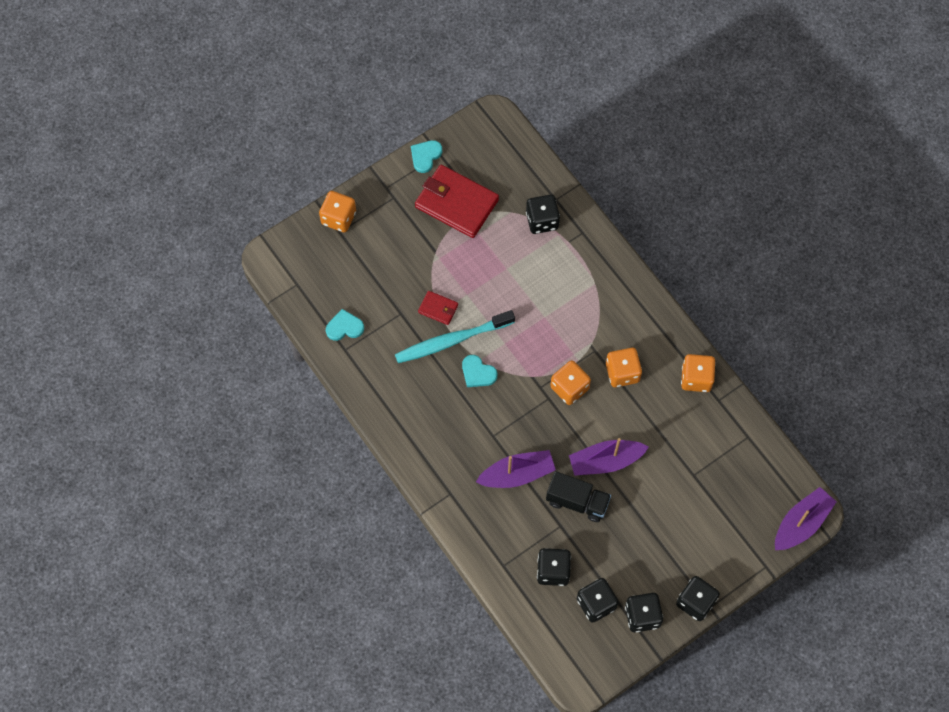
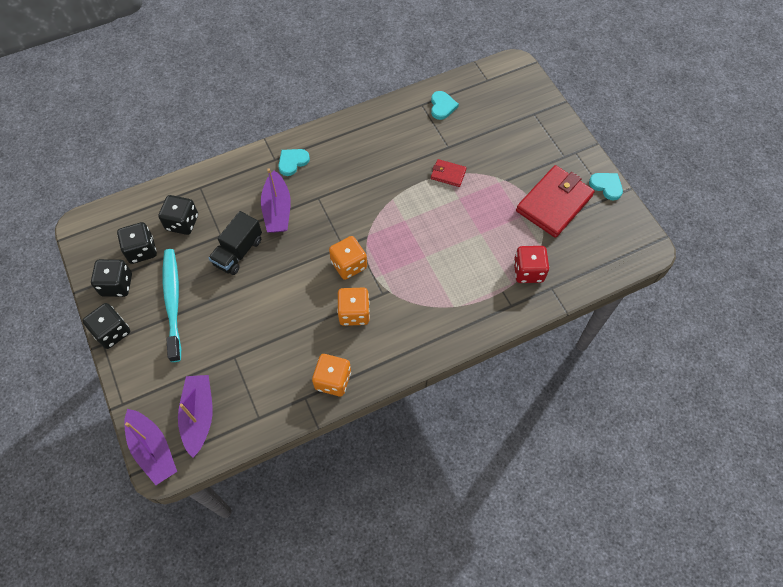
camera: 100 degrees right, 5 degrees down
(338, 218) = (547, 114): orange dice -> none
(438, 308) = (448, 174): red wallet -> red wallet turned 75 degrees clockwise
(452, 340) = (415, 180): turquoise toothbrush -> turquoise toothbrush (173, 302)
(478, 373) = (380, 195): turquoise heart -> turquoise heart (292, 162)
(542, 221) = (528, 271): black dice -> red dice
(605, 461) = (269, 282): purple boat -> purple boat (199, 416)

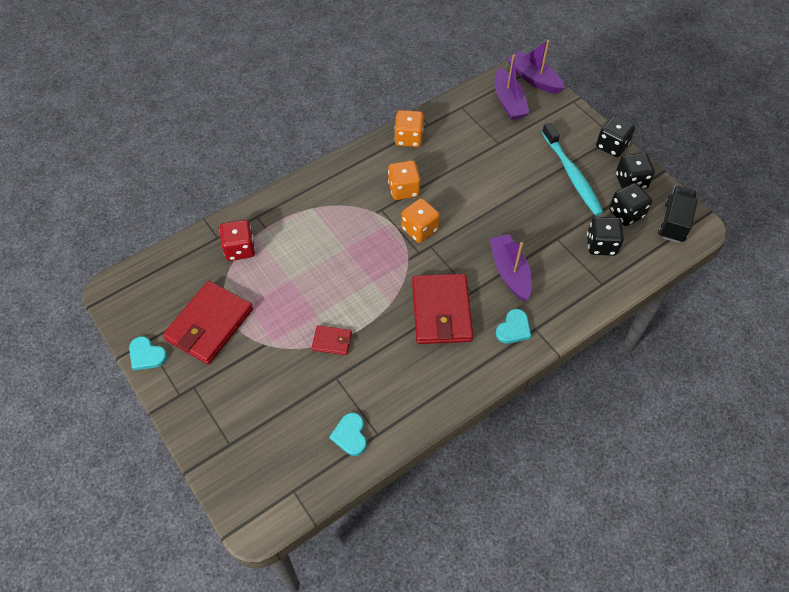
camera: 170 degrees right, 5 degrees down
(238, 252) = (532, 225): black truck -> black truck (674, 222)
(349, 185) = (441, 311): none -> red wallet

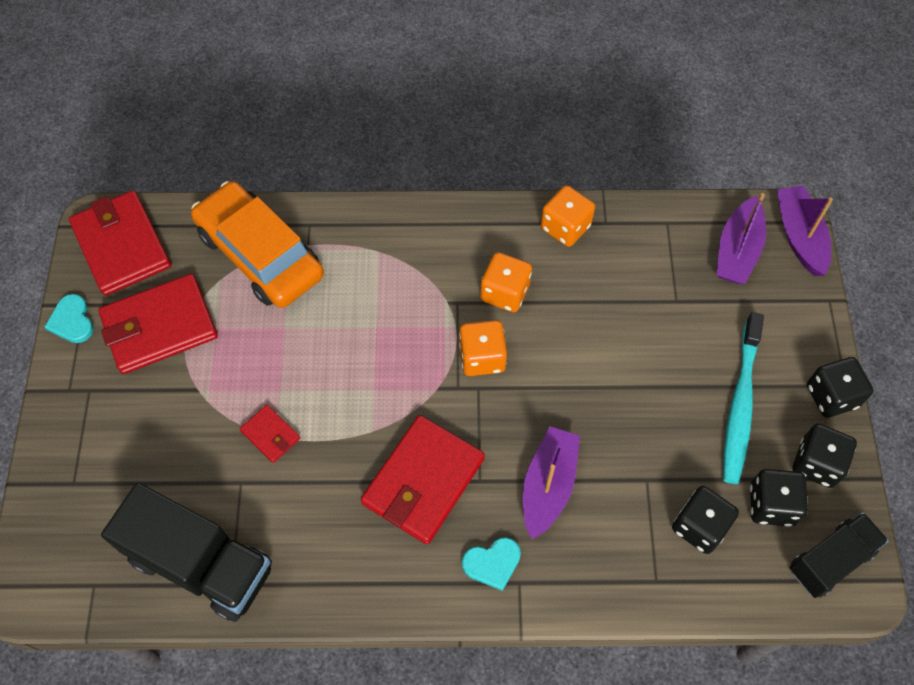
camera: 35 degrees right, 5 degrees up
(143, 294) = (122, 246): none -> red wallet
(240, 249) = (260, 254): red dice -> orange car
(350, 435) = (201, 564): turquoise heart -> black truck

